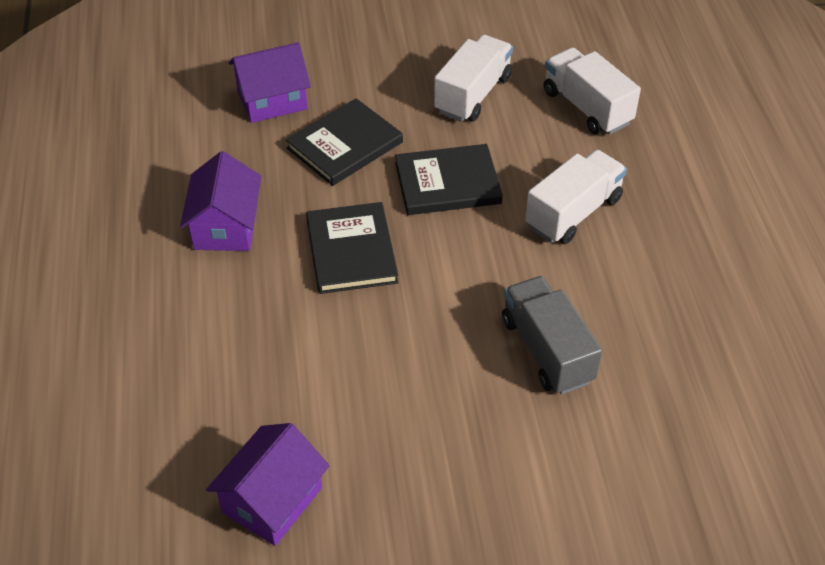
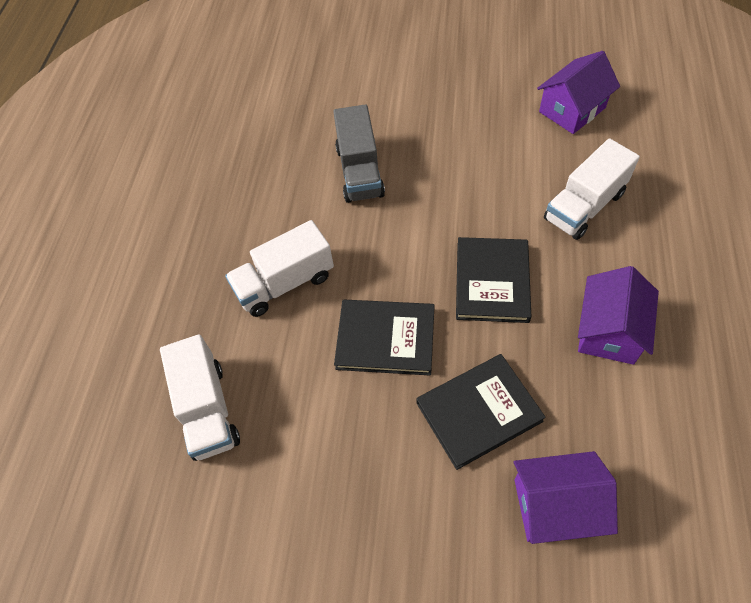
camera: 160 degrees left, 10 degrees up
(473, 94) = (319, 459): white truck -> white truck (584, 206)

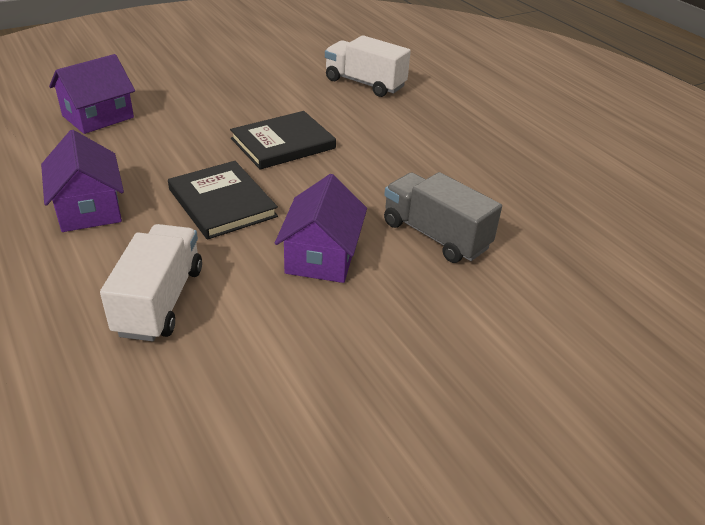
camera: 135 degrees right, 20 degrees down
(285, 283) = (396, 144): white truck -> none
(479, 412) = (179, 134): black book -> none
(572, 110) = (242, 428): purple house -> purple house (322, 256)

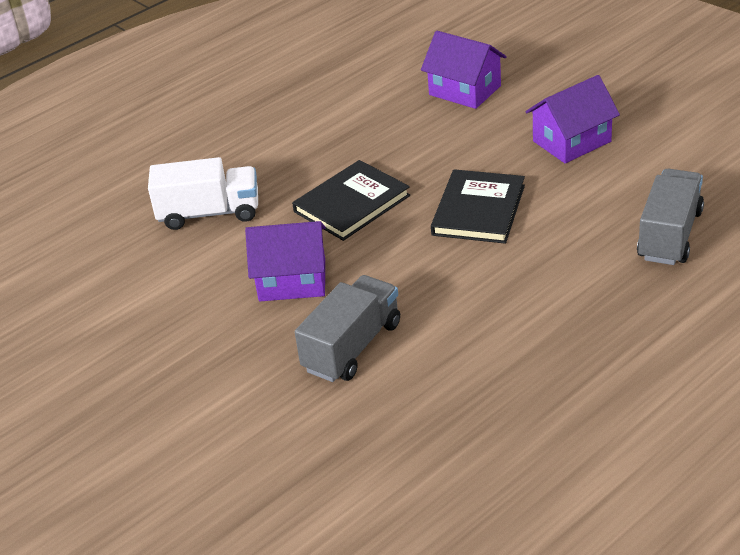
camera: 85 degrees right, 0 degrees up
(89, 208) = (313, 141): purple house -> purple house (572, 141)
(283, 143) = (479, 210): black book -> black book turned 60 degrees clockwise
(365, 83) = (669, 235): white truck -> grey truck

